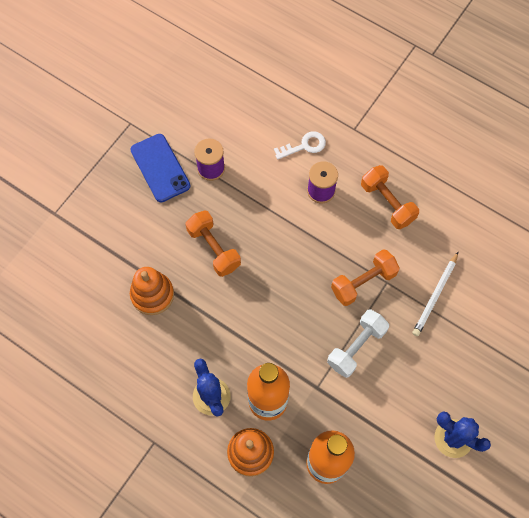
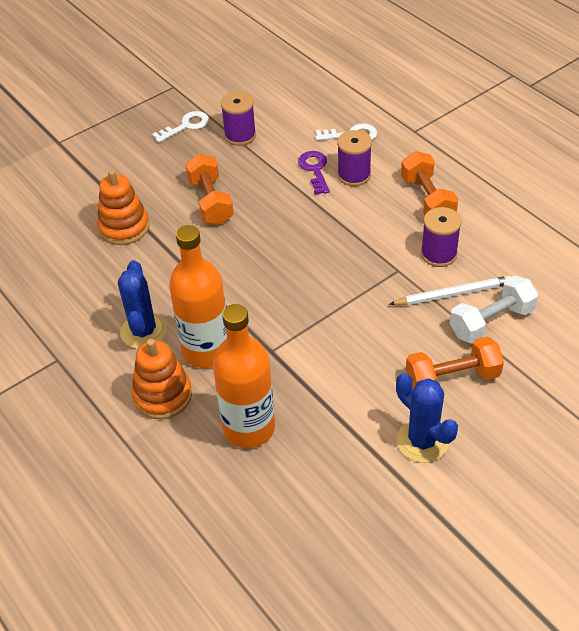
camera: 20 degrees right, 20 degrees down
(160, 168) = (186, 126): blue phone -> white key
(287, 192) = (315, 169): none -> purple key
(356, 347) = (335, 322): white dumbbell -> white dumbbell (491, 322)
(363, 282) = (369, 264): orange dumbbell -> orange dumbbell (452, 378)
(413, 258) = (438, 254): none -> purple spool
(435, 295) = (453, 294): white pencil -> white pencil turned 150 degrees counterclockwise

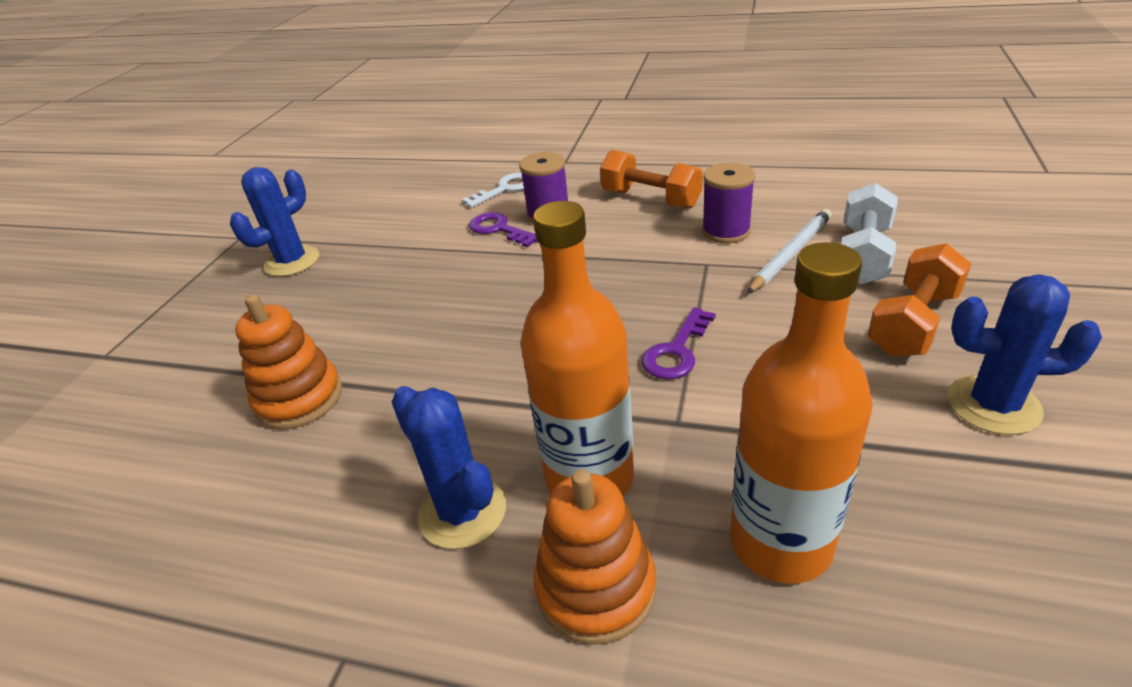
camera: 35 degrees left, 10 degrees down
(186, 126) = (292, 261): white key -> blue cactus
(210, 202) = (402, 312): orange dumbbell -> none
(240, 135) = (373, 241): purple spool -> none
(315, 314) = (676, 351): none -> purple key

